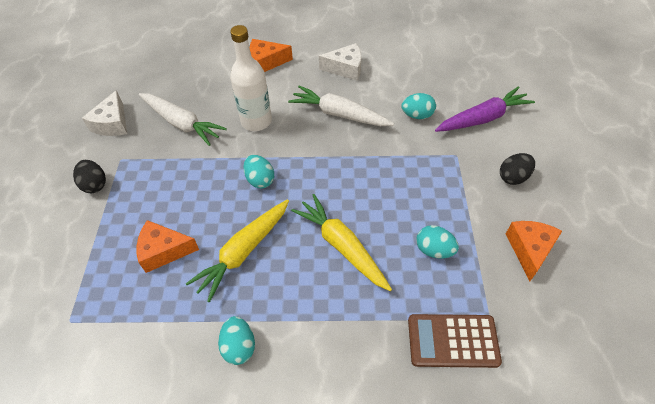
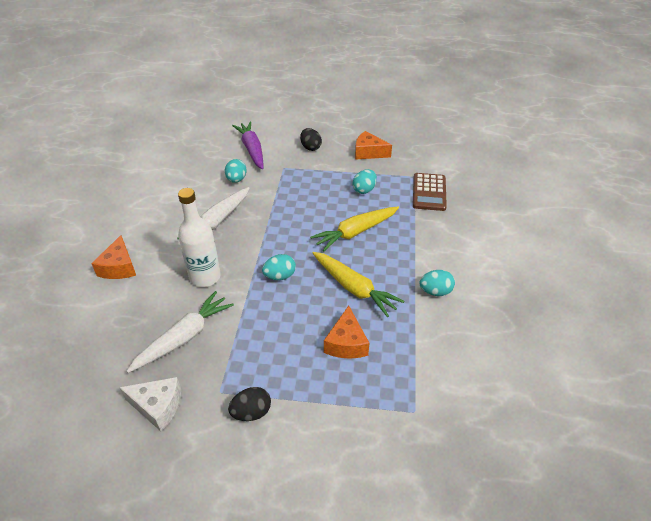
camera: 85 degrees left, 10 degrees down
(345, 68) = (159, 212): white cheese -> none

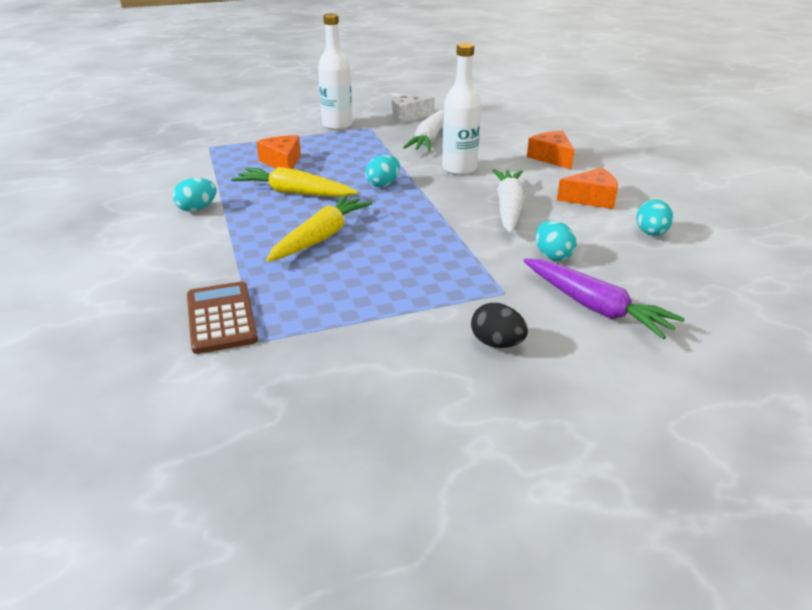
camera: 155 degrees right, 10 degrees down
(251, 412) = (337, 125): black egg -> white bottle
(364, 190) = (339, 292): turquoise egg -> turquoise egg (651, 233)
(368, 152) = (372, 366): orange cheese -> orange cheese (591, 198)

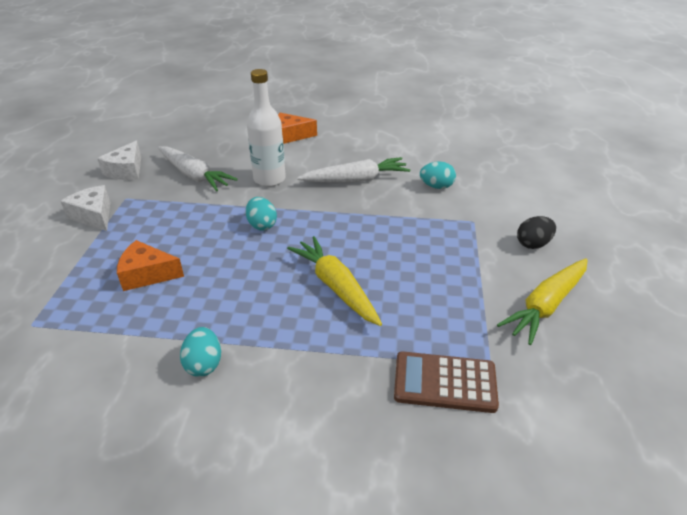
camera: 65 degrees left, 5 degrees up
(294, 193) = (230, 282): yellow carrot -> yellow carrot (546, 305)
(337, 125) = (94, 215): white bottle -> white cheese
(508, 208) = (355, 180): white carrot -> white carrot turned 135 degrees clockwise
(591, 198) = (368, 145): orange cheese -> none
(594, 307) = (506, 194): purple carrot -> none
(651, 233) = (430, 143): turquoise egg -> none

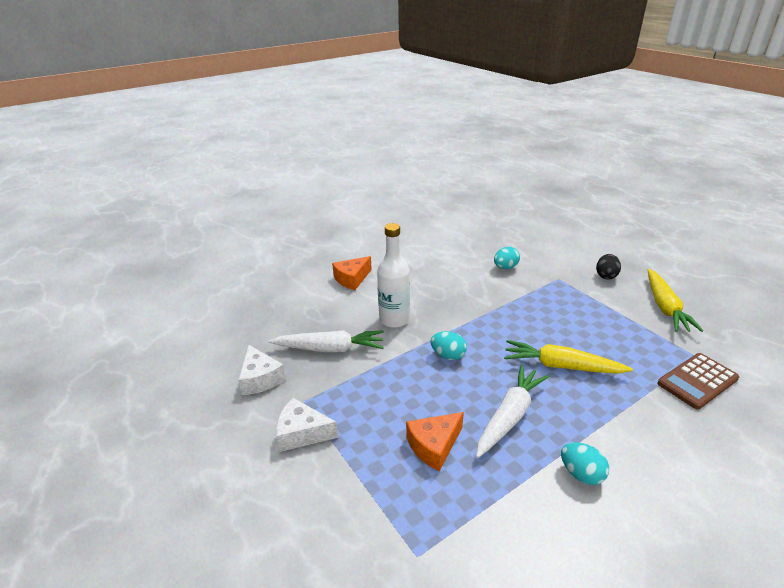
camera: 40 degrees left, 5 degrees down
(355, 180) = (452, 288): white carrot -> white carrot (509, 416)

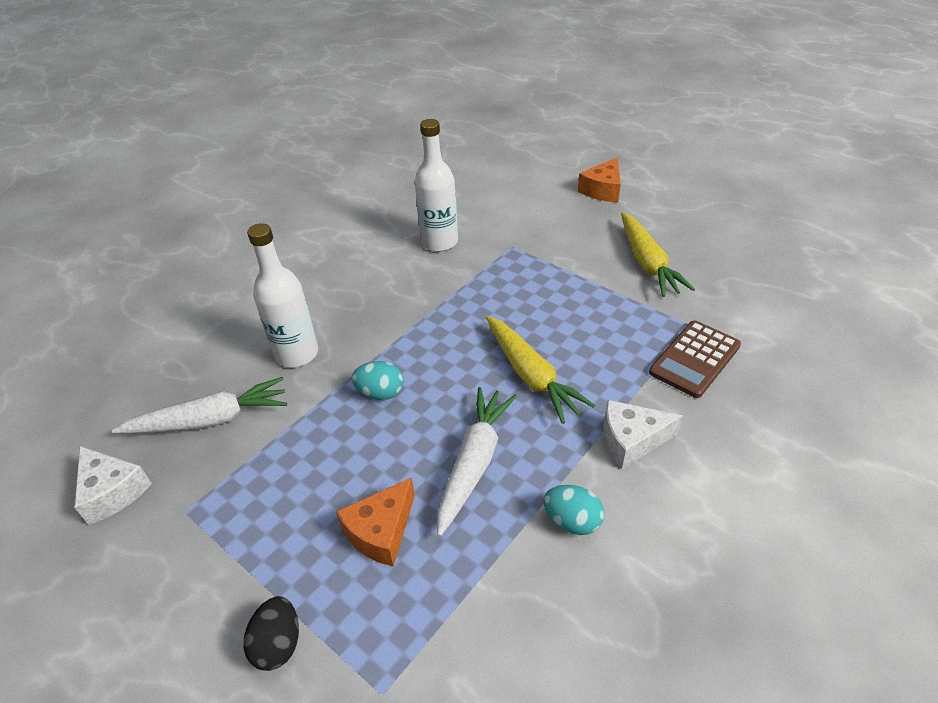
camera: 15 degrees left, 10 degrees up
(302, 433) = (192, 560): white cheese -> white cheese (631, 440)
(352, 279) = (224, 301): orange cheese -> orange cheese (602, 190)
(505, 267) = (439, 242): turquoise egg -> white bottle
(561, 366) = (531, 375): yellow carrot -> yellow carrot turned 120 degrees counterclockwise
(606, 276) = (571, 230): black egg -> black egg (278, 644)

